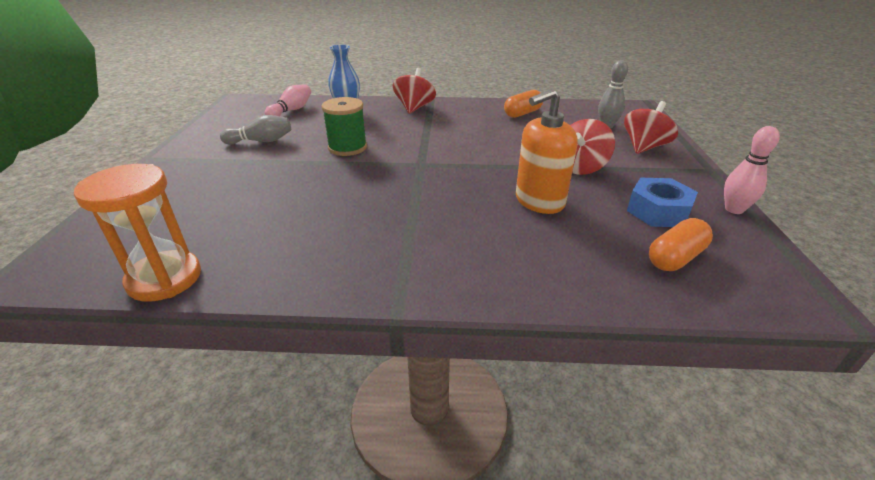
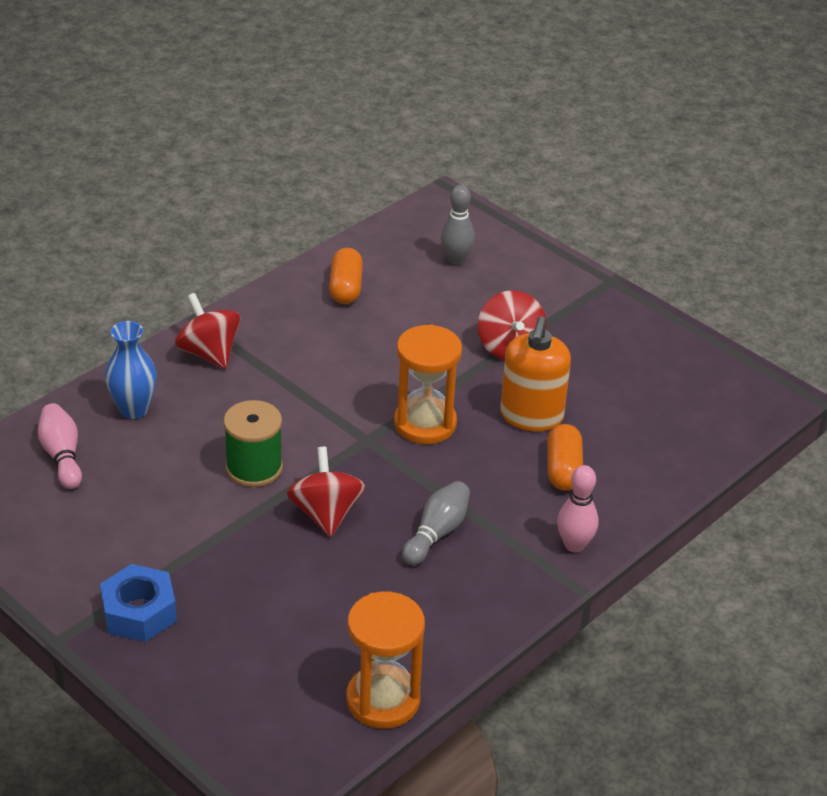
camera: 50 degrees left, 5 degrees up
(261, 141) = (138, 525): grey bowling pin -> grey bowling pin (437, 533)
(465, 173) = (425, 423): none -> orange hourglass
(644, 147) = (527, 278): red spinning top -> red spinning top (326, 514)
(658, 211) = (625, 366): blue nut -> blue nut (139, 612)
(675, 258) = (683, 411): orange capsule -> orange capsule (563, 469)
(734, 209) = (671, 327): pink bowling pin -> pink bowling pin (574, 545)

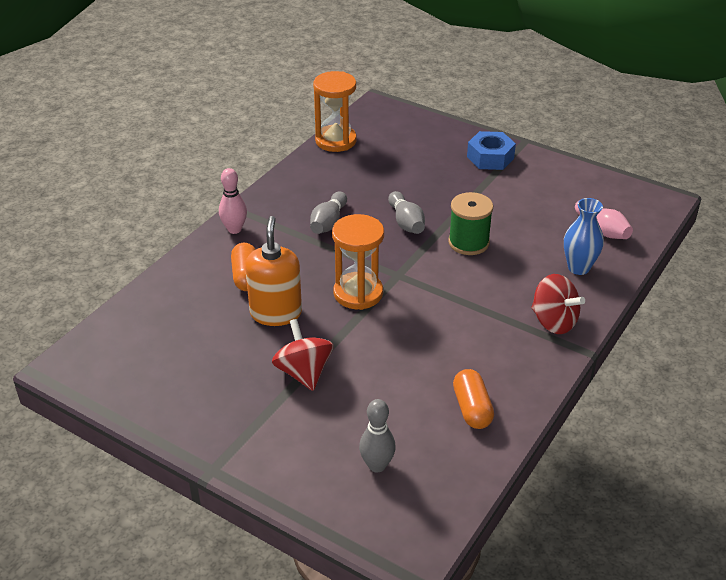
camera: 170 degrees right, 0 degrees up
(326, 514) = (406, 222): red spinning top -> grey bowling pin

